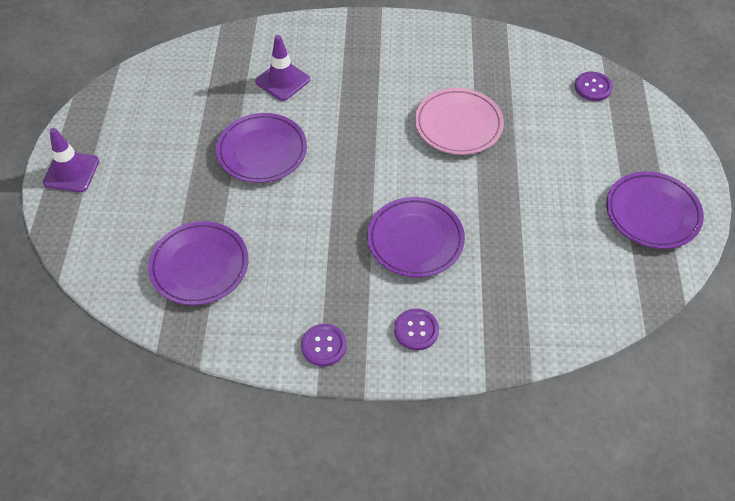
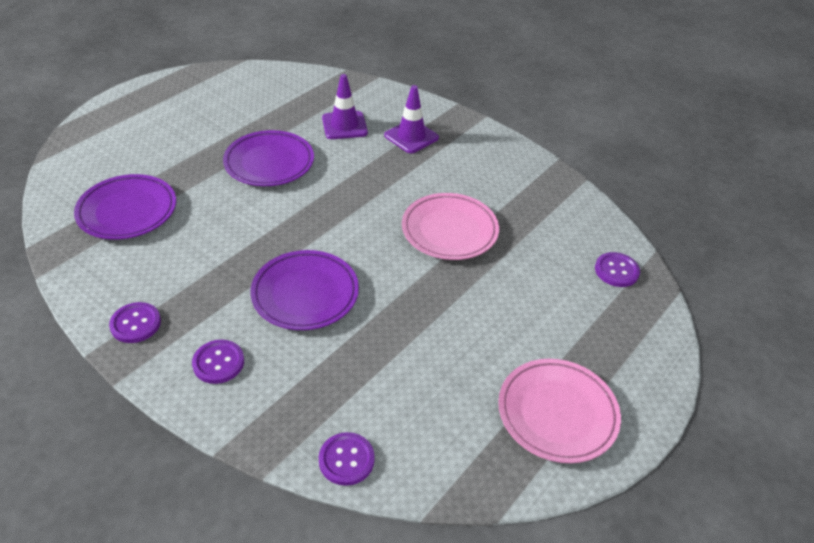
camera: 35 degrees right, 10 degrees down
(71, 172) = (130, 106): purple traffic cone -> purple traffic cone (411, 137)
(567, 332) = (346, 460): none -> purple button
(652, 213) = (557, 413): purple plate -> pink plate

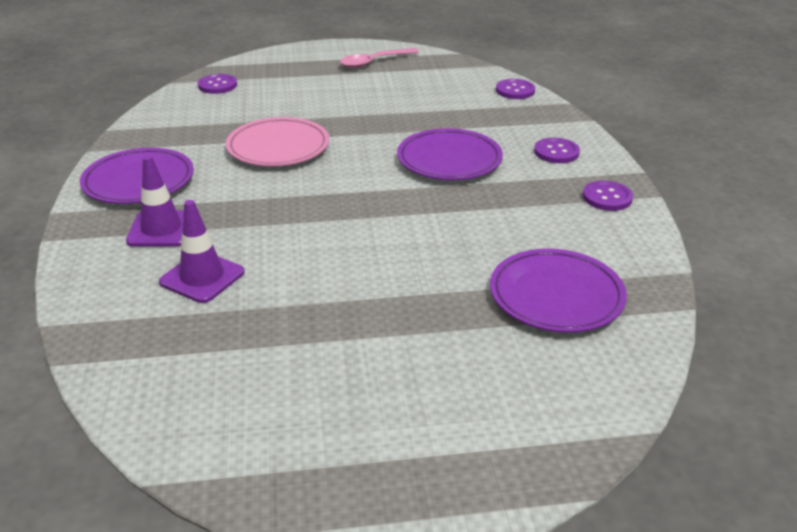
camera: 135 degrees left, 10 degrees down
(269, 162) = (345, 275): purple plate -> purple plate (139, 182)
(557, 413) = (374, 62): pink plate -> pink spoon

